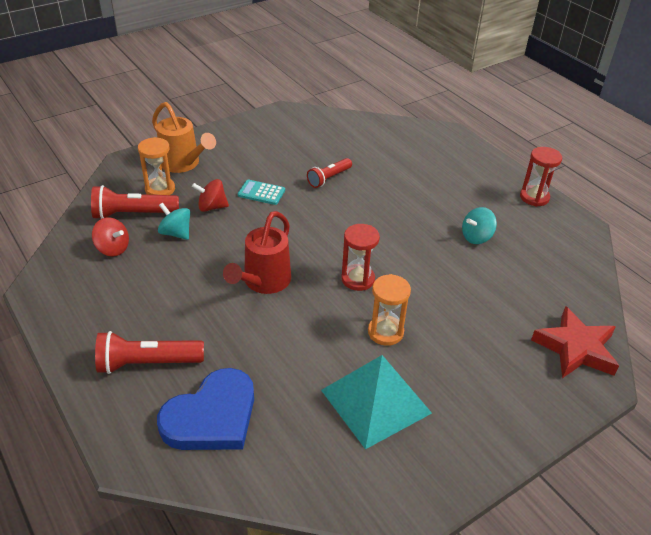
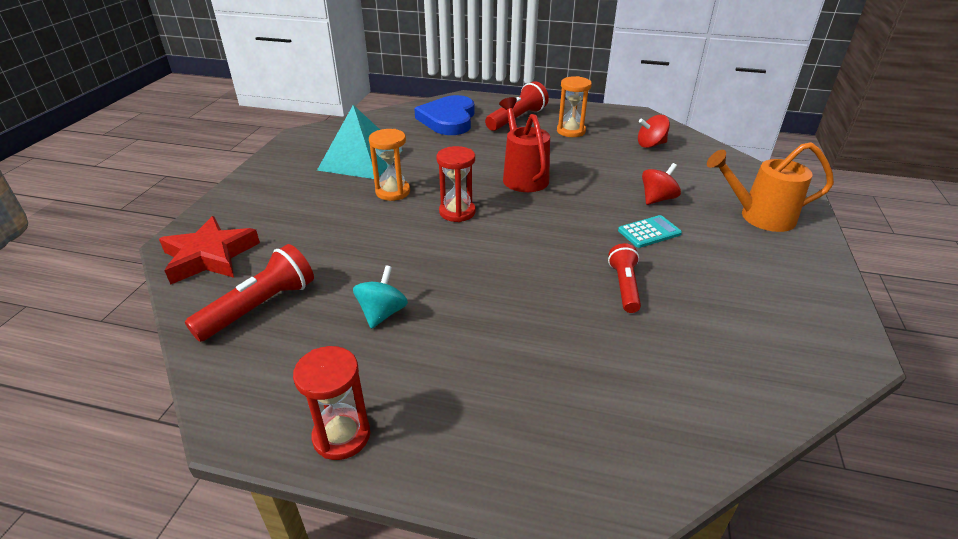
camera: 140 degrees right, 5 degrees down
(133, 214) = (691, 165): red flashlight -> red flashlight (260, 307)
(160, 189) = (720, 189): orange hourglass -> orange hourglass (571, 131)
(176, 233) = (638, 171): turquoise spinning top -> none

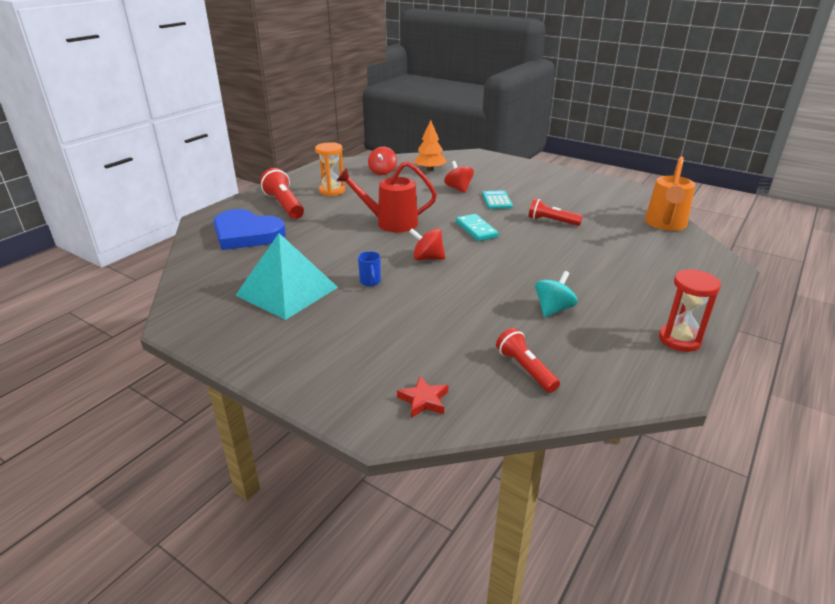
camera: 70 degrees left, 5 degrees down
(210, 256) = (423, 400): red star -> red star, size x0.50
(260, 307) = (525, 369): red flashlight -> red flashlight, size x0.66
(382, 313) = (553, 309): turquoise spinning top -> turquoise spinning top turned 90 degrees clockwise
(393, 192) = (370, 282): orange hourglass -> blue mug
(457, 212) = (427, 258): red hourglass -> red spinning top
(549, 230) = (476, 229): none -> turquoise domino
(695, 170) = (430, 169): none -> orange tree
(759, 217) = (497, 169): orange watering can -> orange watering can (665, 224)

